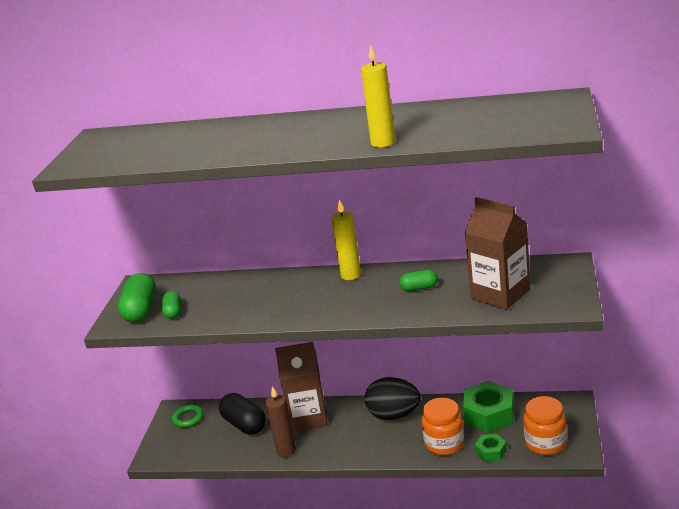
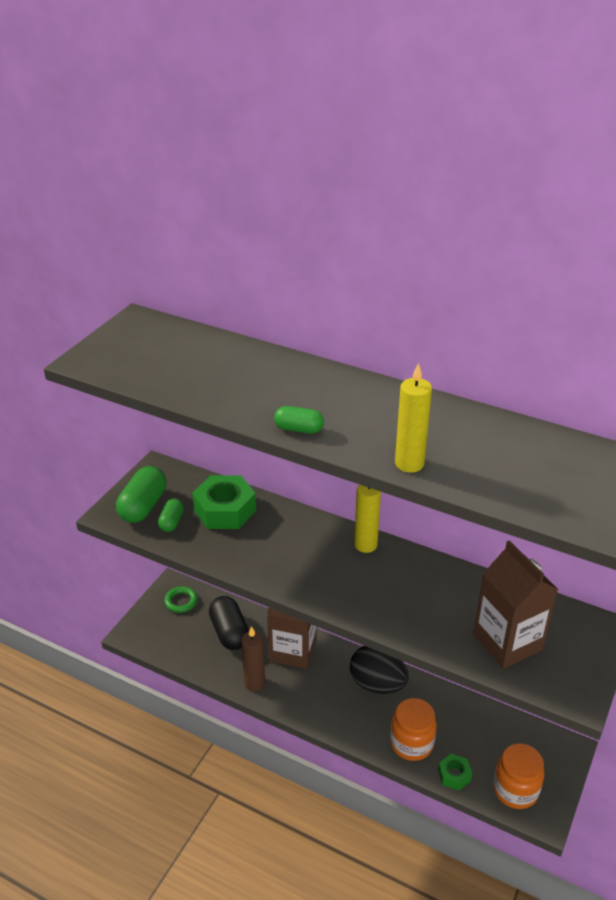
camera: 15 degrees right, 10 degrees up
(419, 288) = (426, 595): green capsule -> green capsule (299, 429)
(488, 414) = (473, 725): green nut -> green nut (225, 510)

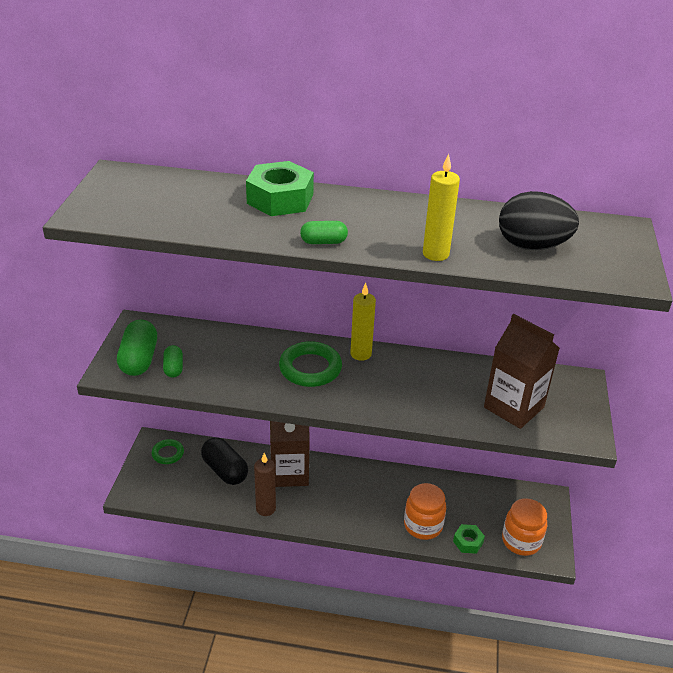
camera: 20 degrees left, 0 degrees up
(225, 510) = (220, 348): green nut -> green nut (280, 199)
(306, 550) = (310, 368): none -> green ring
(377, 684) = (375, 484): black egg -> black egg (532, 246)

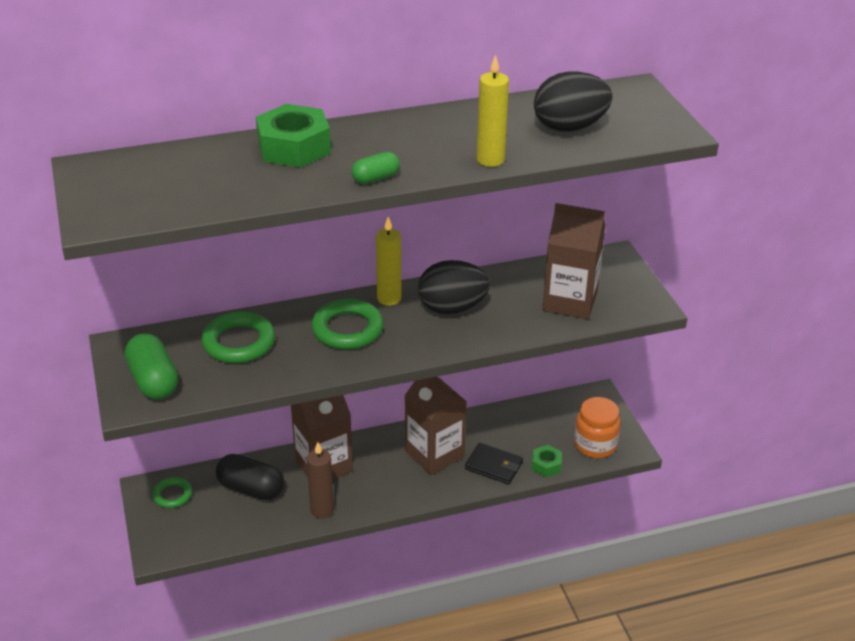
camera: 25 degrees left, 0 degrees up
(173, 368) = (200, 377): green capsule -> none
(221, 351) = (239, 342): none -> green ring
(380, 496) = (434, 454): none -> brown carton
(407, 379) = (452, 308): none -> black egg
(423, 525) = (494, 466): orange jar -> black wallet

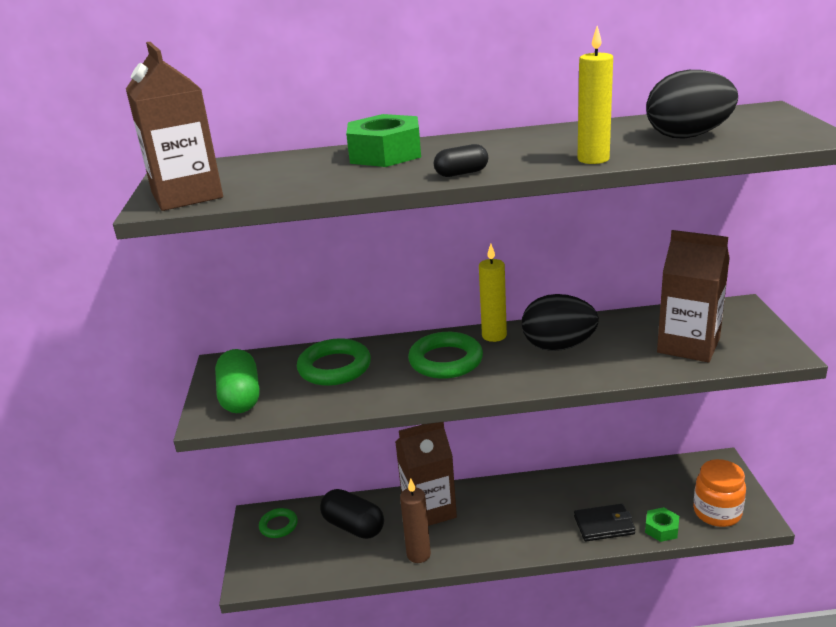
camera: 15 degrees right, 10 degrees down
(375, 178) = (461, 173): green capsule -> black capsule
(434, 454) = (542, 508): brown carton -> brown carton (187, 195)
(494, 466) = (604, 525): black wallet -> black wallet turned 45 degrees counterclockwise

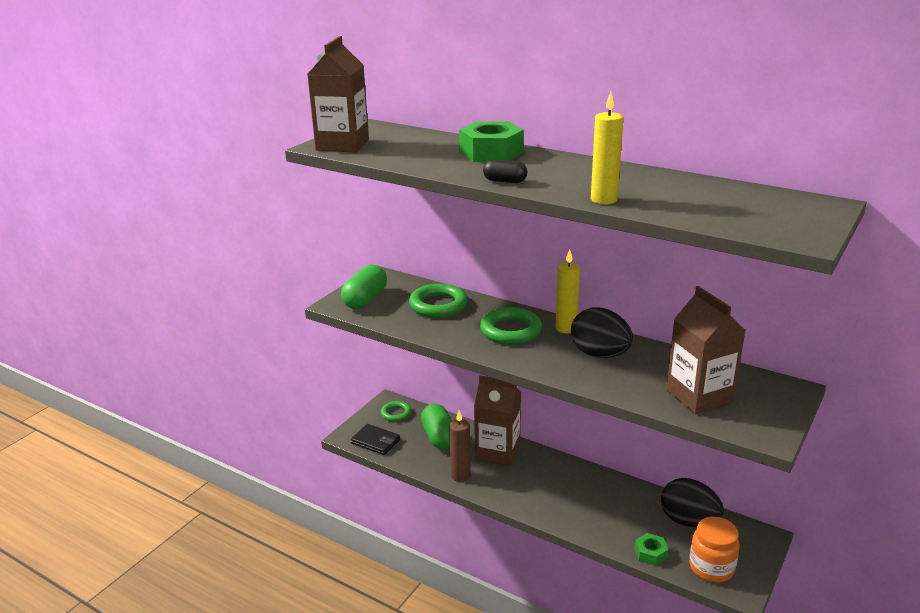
camera: 35 degrees right, 0 degrees up
(353, 526) = (439, 437): black capsule -> green capsule
(604, 525) = (609, 527): black wallet -> black wallet (375, 441)
(687, 136) = (709, 205): black egg -> black egg (688, 521)

